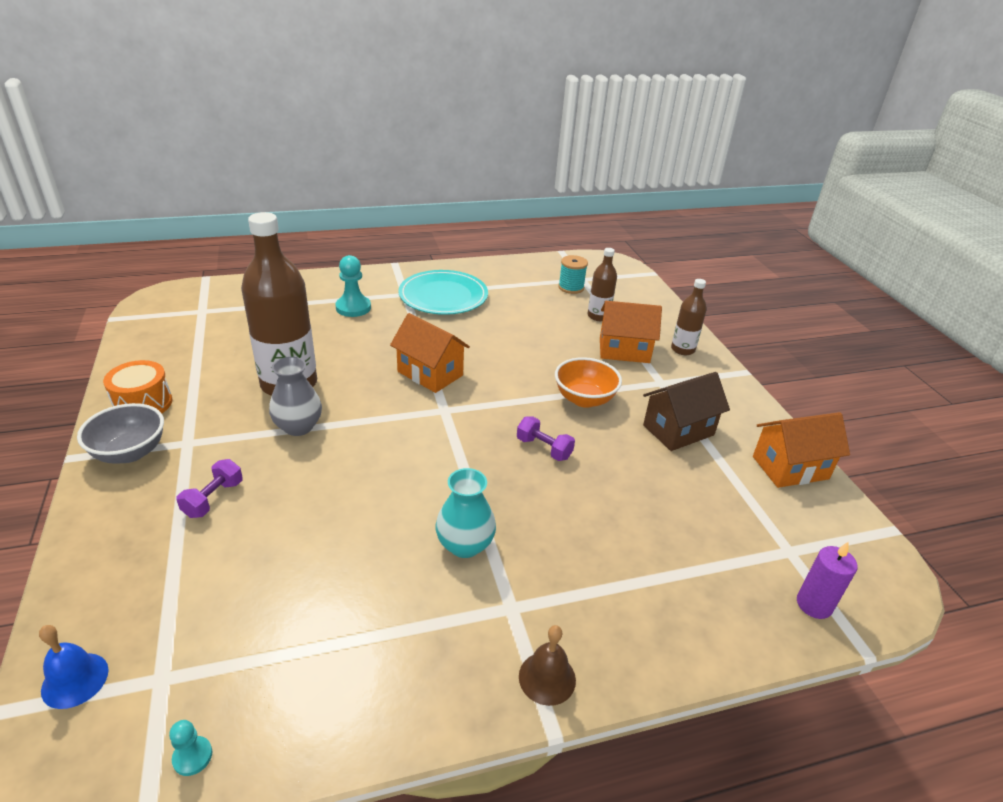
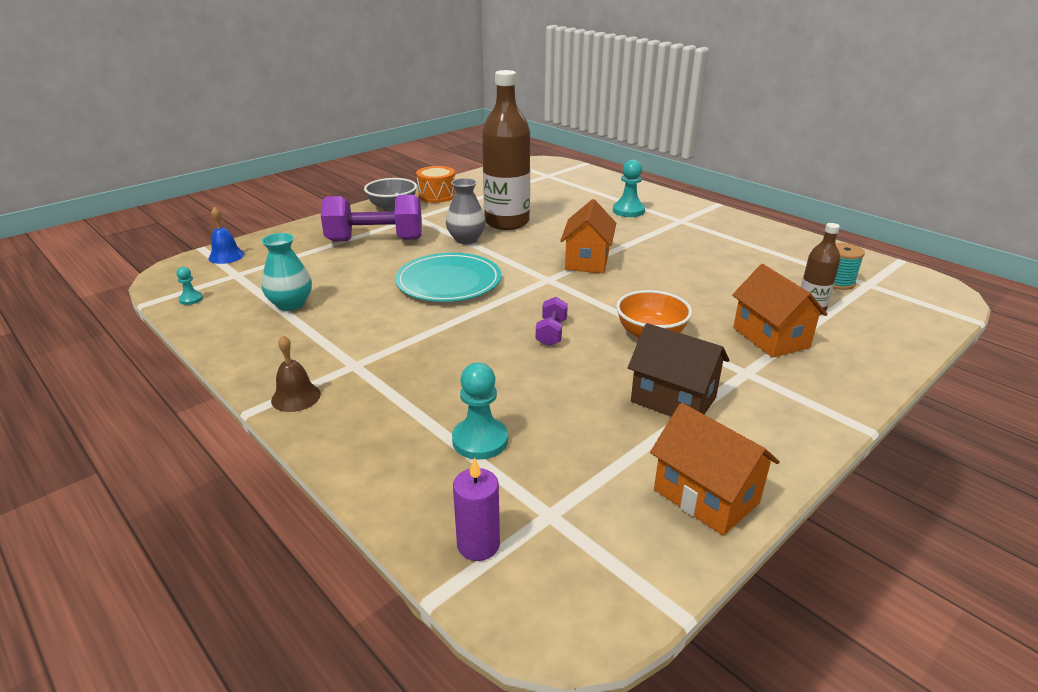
camera: 65 degrees right, 5 degrees down
(213, 499) = (375, 240): purple dumbbell -> purple dumbbell, size x2.12
(443, 296) = (705, 234): turquoise plate -> turquoise plate (448, 281)
(465, 545) = (403, 329): turquoise vase -> turquoise vase (291, 304)
(682, 349) = (837, 373): brown bottle -> none
(685, 556) = (480, 440): none -> turquoise pawn

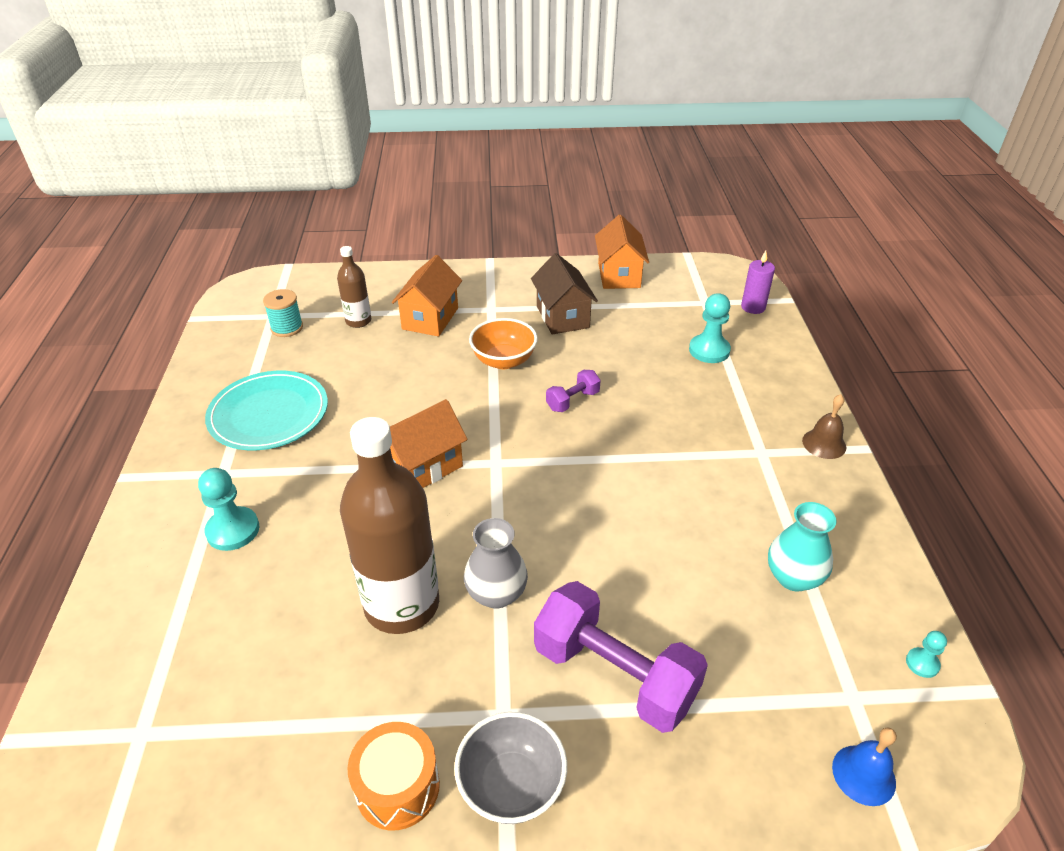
camera: 140 degrees left, 10 degrees up
(448, 281) = (595, 517): turquoise plate -> turquoise plate (269, 414)

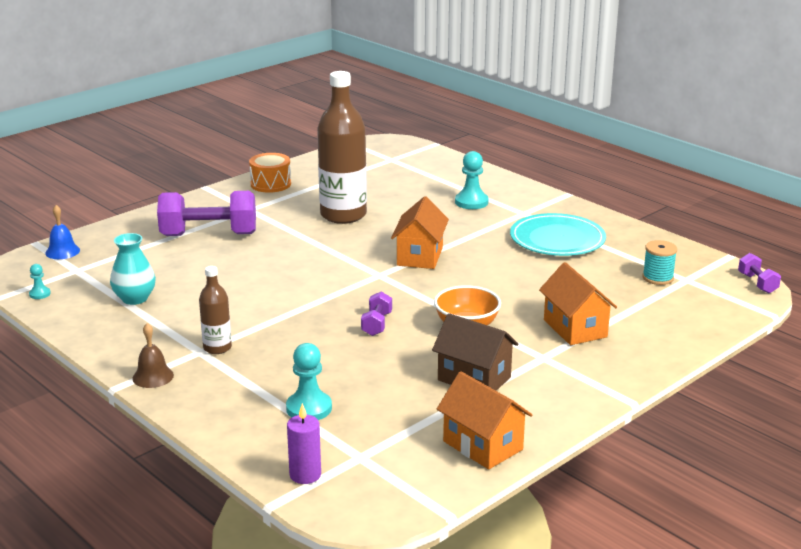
camera: 140 degrees right, 15 degrees down
(238, 287) = (757, 283): none -> purple dumbbell
(358, 321) = (621, 303): brown bottle -> brown bottle (217, 348)
(496, 594) = (301, 234): grey vase -> none
(511, 785) = (224, 199): grey bowl -> none

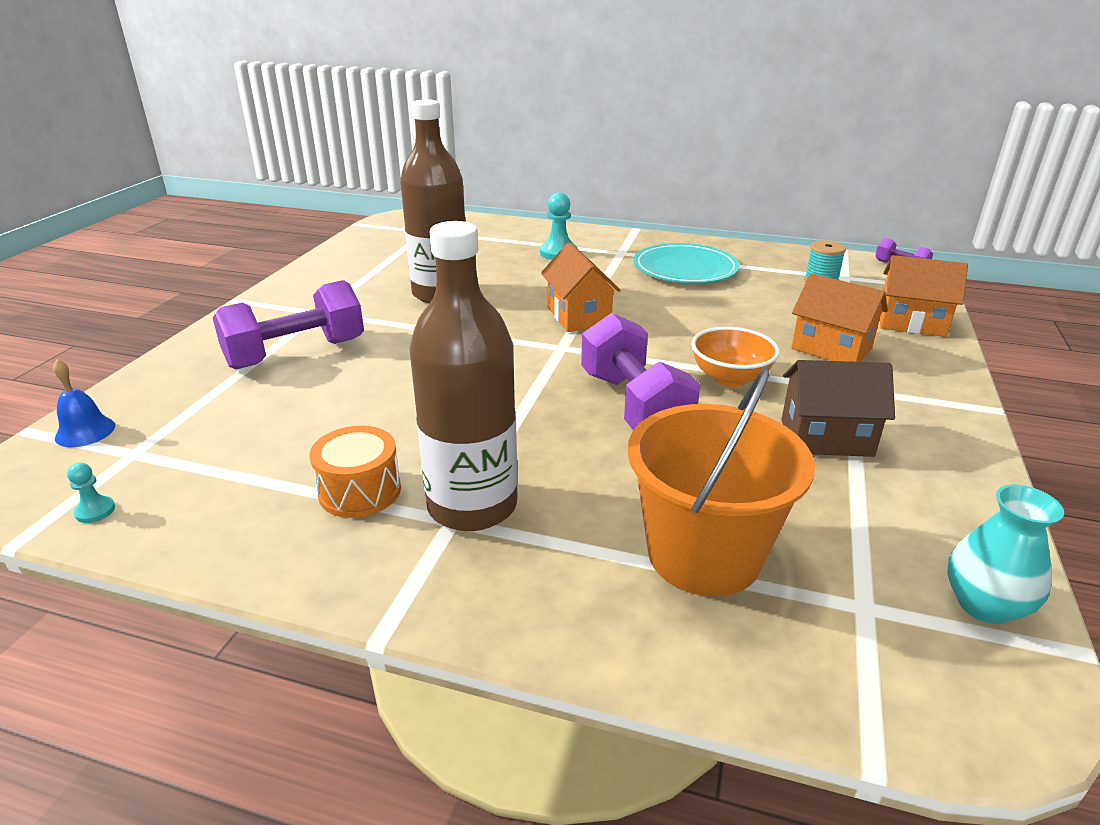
camera: 30 degrees left, 5 degrees up
(135, 298) = (270, 469): turquoise vase -> turquoise vase (984, 605)
(153, 376) = (423, 591): brown bell -> none
(217, 348) = (472, 506): brown bottle -> brown bottle, size x2.02
(270, 184) = (316, 280): orange drum -> orange drum (360, 491)
(305, 475) = (842, 676): purple candle -> none
(309, 408) = (704, 554): turquoise pawn -> orange bucket
(377, 324) = (634, 406): purple dumbbell -> purple dumbbell, size x2.12
(482, 445) = (963, 524): orange house -> orange house (911, 323)

